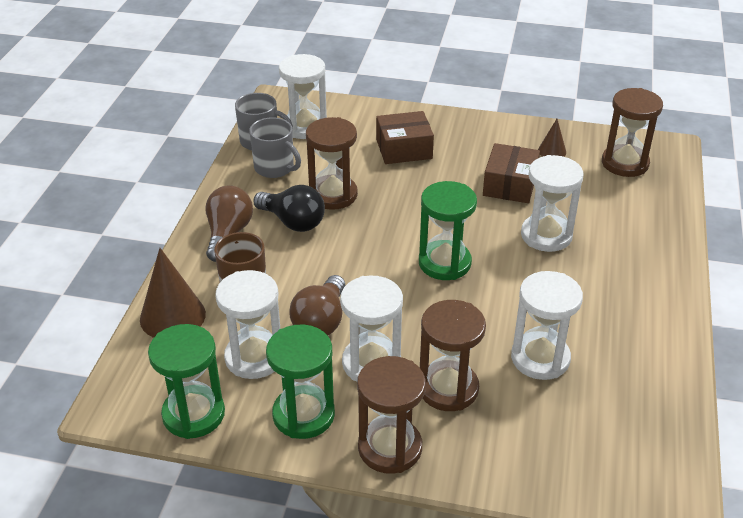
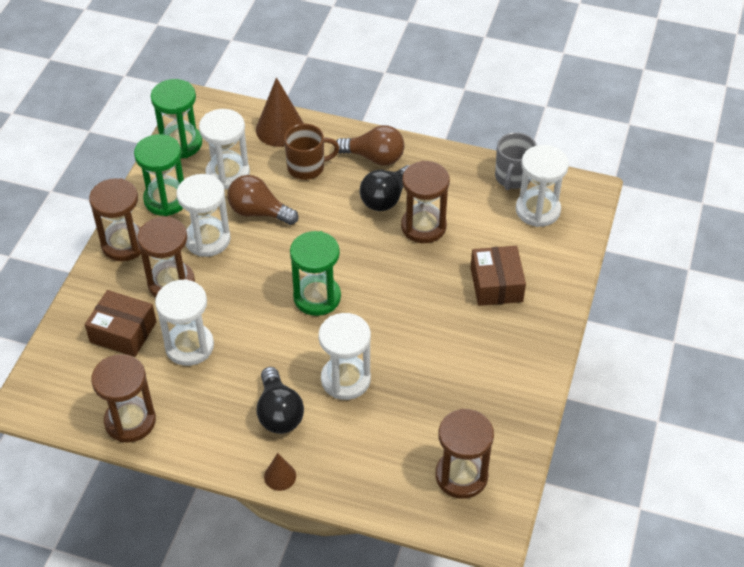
camera: 95 degrees right, 10 degrees up
(275, 168) = (468, 187): grey mug -> none
(510, 185) = (429, 363): brown box -> brown box (123, 332)
(552, 151) = (488, 411): brown cone -> brown cone (280, 476)
(603, 278) = (279, 413): none -> black light bulb
(662, 396) = (130, 421): none -> brown hourglass

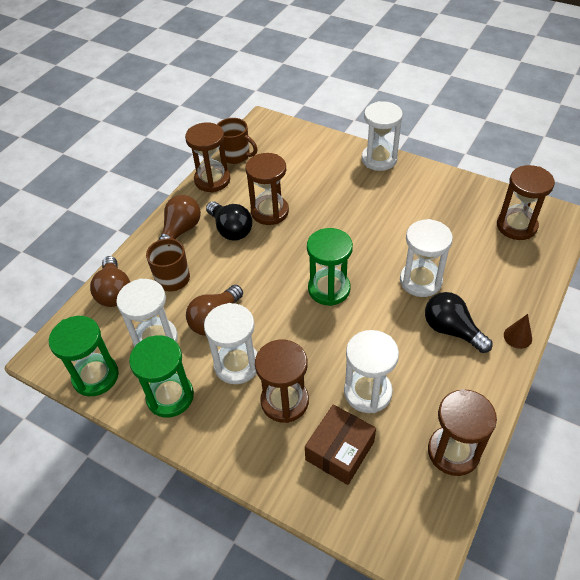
camera: 75 degrees left, 0 degrees up
(124, 244) = (220, 441): brown hourglass -> brown hourglass (212, 180)
(279, 413) = (451, 330): black light bulb -> black light bulb turned 135 degrees counterclockwise
(280, 129) = (114, 292): brown cone -> brown light bulb
(496, 284) = (340, 180): brown box -> none
(512, 177) = (236, 155): grey mug -> brown mug
(537, 210) = (273, 148): white hourglass -> white hourglass (379, 159)

